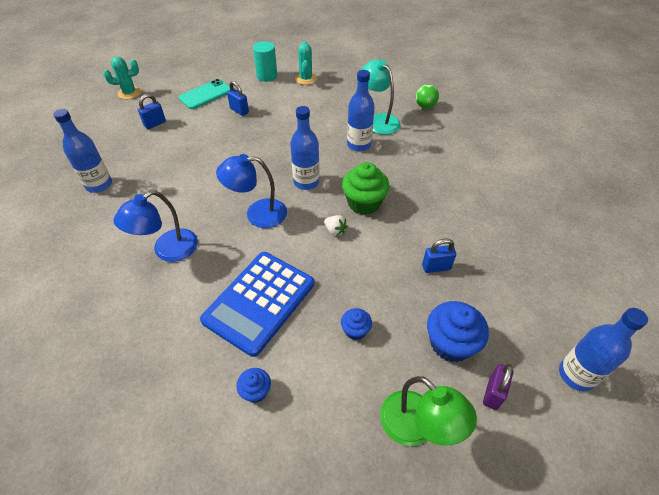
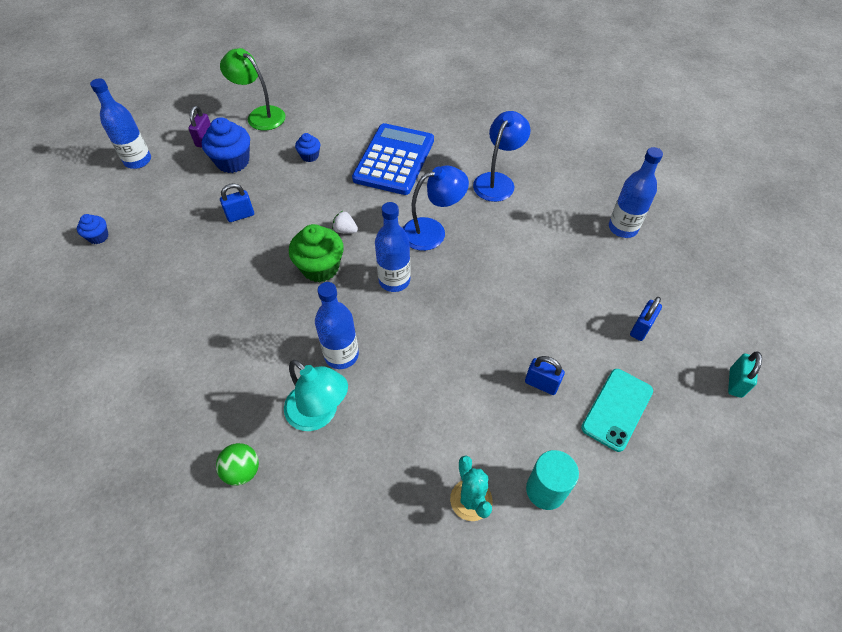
camera: 165 degrees right, 5 degrees up
(129, 93) = (735, 383): turquoise cactus -> turquoise padlock
(256, 391) = (373, 112): blue cupcake -> blue cupcake (98, 237)

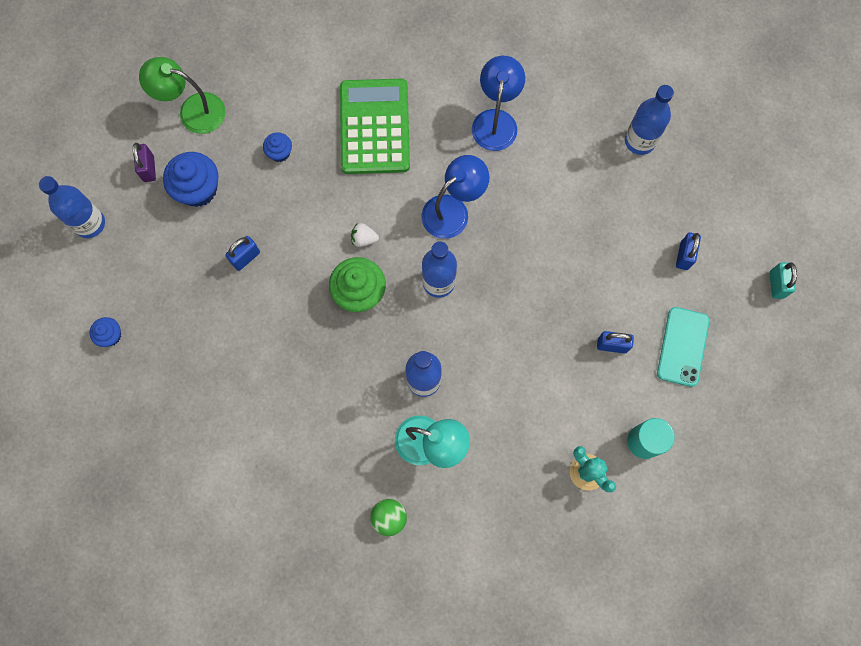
camera: 20 degrees left, 20 degrees up
(394, 160) = (374, 127): blue calculator -> green calculator

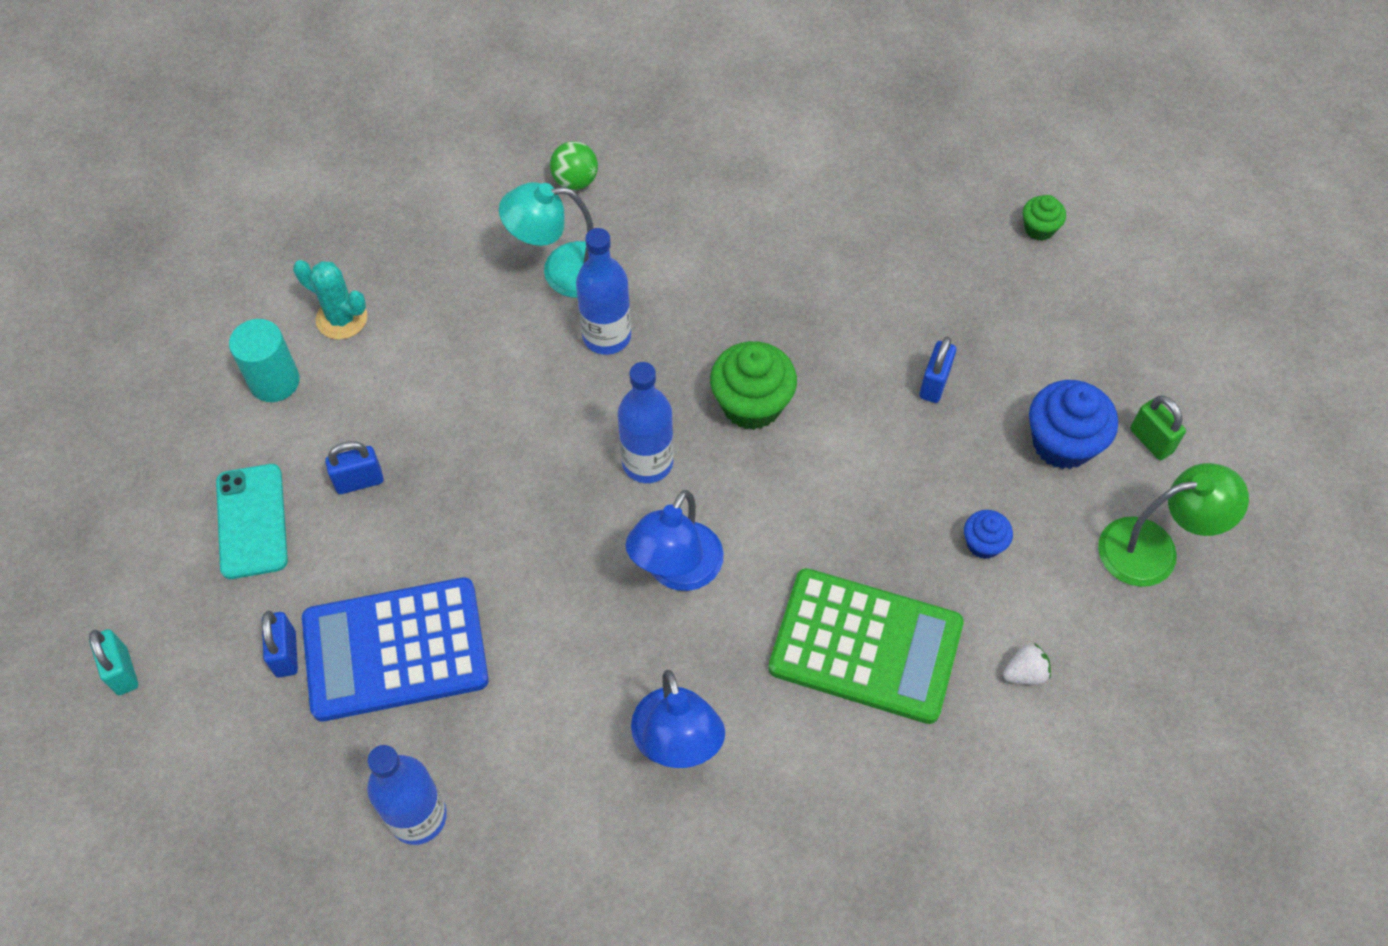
camera: 155 degrees right, 15 degrees down
(90, 223) = (1171, 339): blue bottle -> none
(110, 335) = (1039, 229): blue cupcake -> green cupcake
(149, 169) = (1151, 441): purple padlock -> green padlock
(364, 239) = (786, 475): white strawberry -> white strawberry (1025, 673)
(374, 127) = (865, 646): green calculator -> green calculator turned 45 degrees counterclockwise
(623, 232) = (395, 650): none -> blue calculator

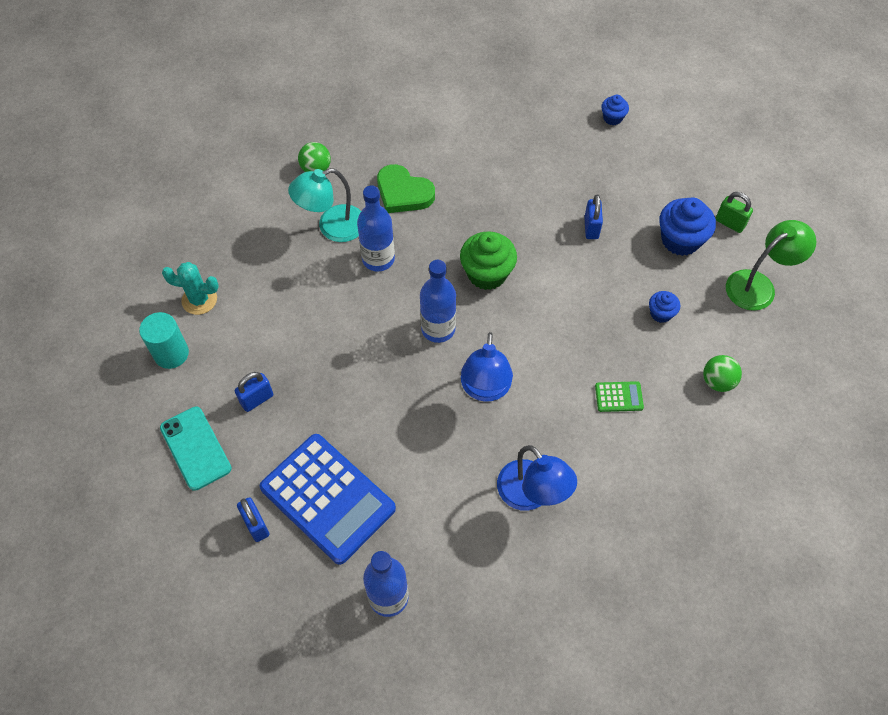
camera: 20 degrees left, 0 degrees up
(122, 671) = (149, 574): turquoise padlock -> none
(395, 650) = (328, 498): blue calculator -> blue calculator turned 105 degrees counterclockwise
(683, 251) = (403, 193): none -> green heart
(865, 646) = (618, 397): green calculator -> green calculator, size x0.40
(1025, 673) = (717, 381): white strawberry -> green ball
(1039, 229) = (612, 118): green cupcake -> blue cupcake

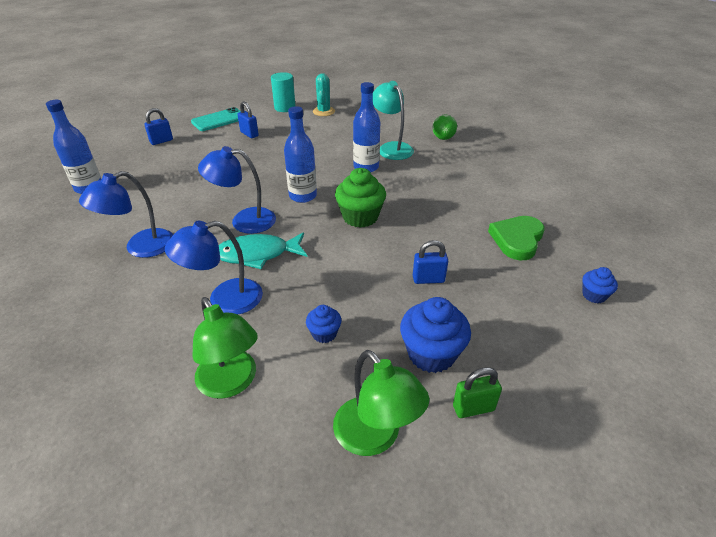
camera: 85 degrees right, 20 degrees down
(328, 498) = (171, 162): blue calculator -> none
(403, 193) = (434, 174): green heart -> green heart (517, 239)
(549, 371) = (258, 254): none -> turquoise fish
(618, 397) = (224, 300): green calculator -> blue lamp
(717, 381) = (231, 383): green ball -> green lamp
(730, 223) = (473, 408): green padlock -> green padlock turned 45 degrees clockwise

